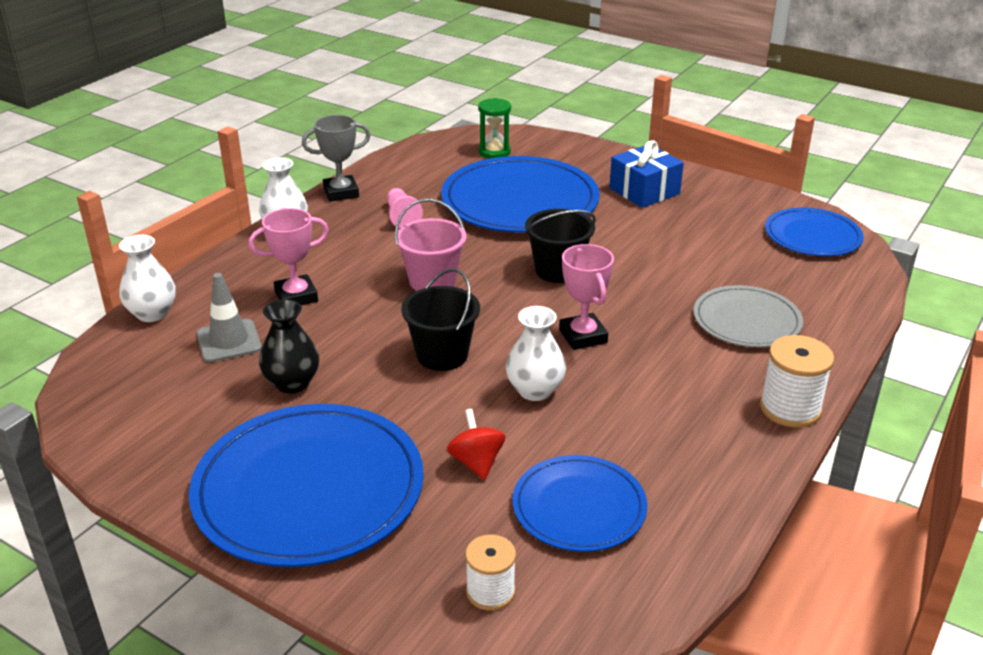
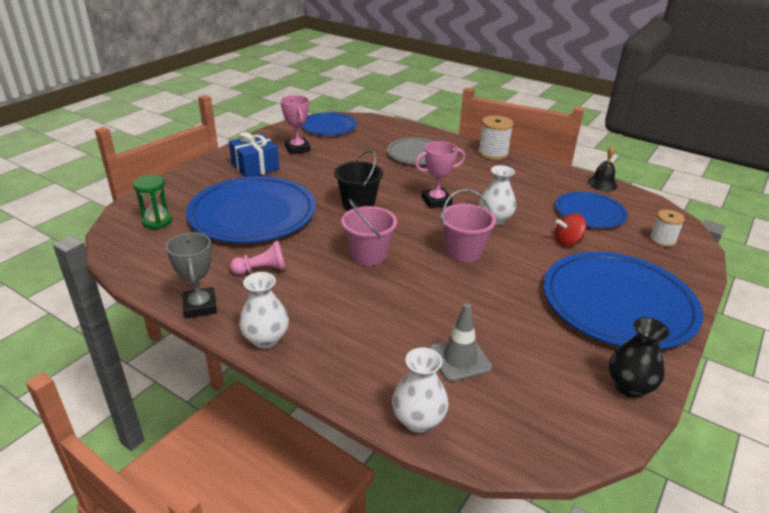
camera: 90 degrees left, 0 degrees up
(292, 383) = (510, 318): black vase -> black vase (629, 386)
(296, 296) = (389, 324): pink trophy -> pink trophy (297, 149)
(442, 355) = (464, 252): black bucket -> pink bucket
(708, 549) = (602, 184): none -> black bell

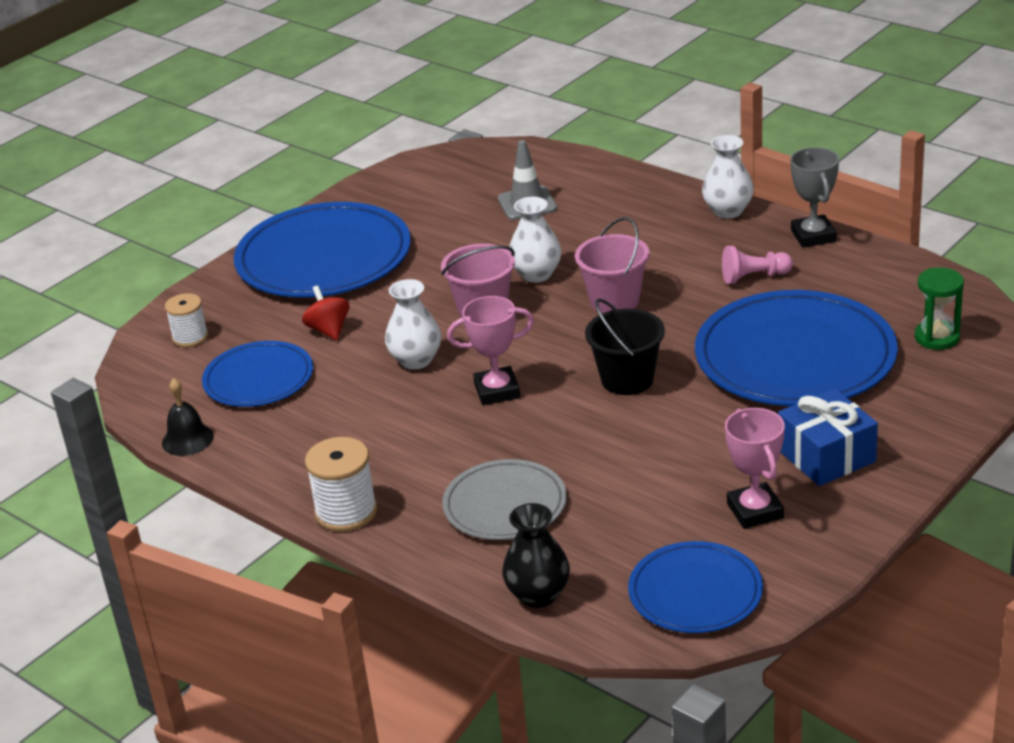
camera: 170 degrees left, 0 degrees up
(418, 420) = (577, 164): white vase -> white vase (536, 274)
(567, 241) = (329, 330): red spinning top -> red spinning top turned 105 degrees counterclockwise
(629, 386) = (373, 191): black vase -> black vase (538, 595)

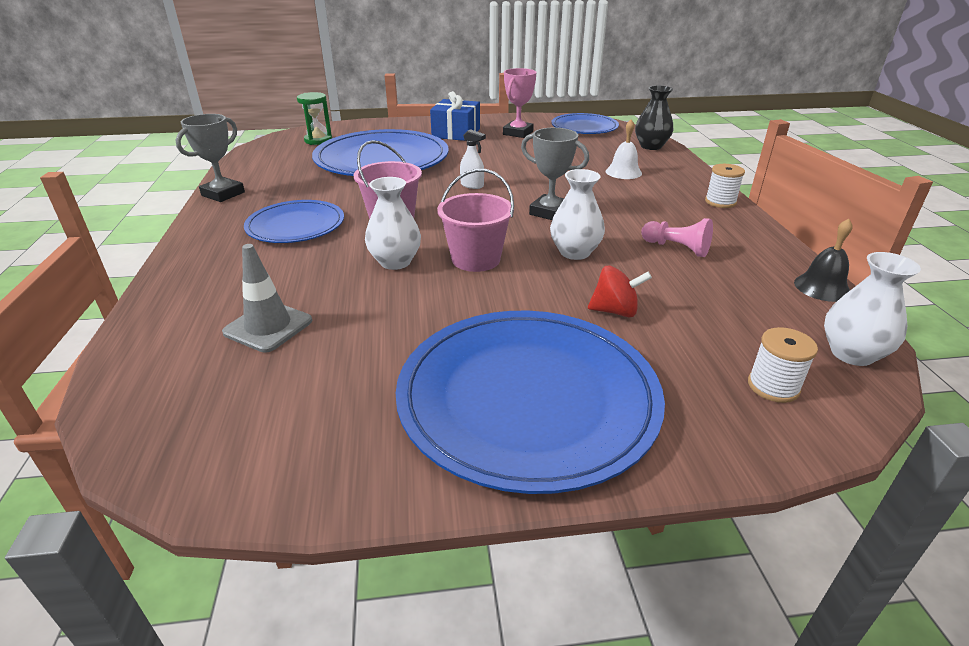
camera: 140 degrees left, 0 degrees up
(258, 379) = (721, 303): blue plate -> blue plate (296, 225)
(329, 330) = (615, 311): red spinning top -> red spinning top turned 105 degrees counterclockwise
(346, 512) = (720, 202): white spool -> white spool, size x0.67
(497, 391) = (550, 212): pink trophy -> grey trophy
(505, 504) = (623, 172): grey plate -> white bell
(627, 379) = (472, 185): black bucket -> white spray bottle
(728, 211) = (205, 231): white vase -> white vase (851, 354)
(754, 277) = (303, 193): pink pawn -> pink pawn (676, 248)

